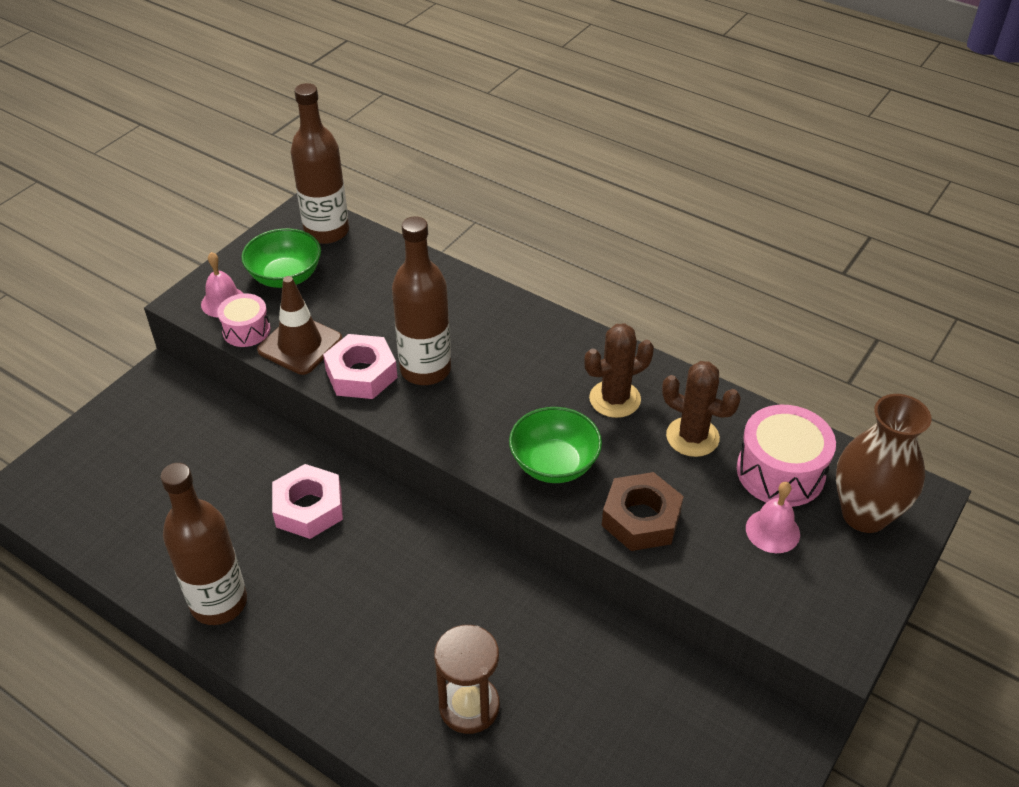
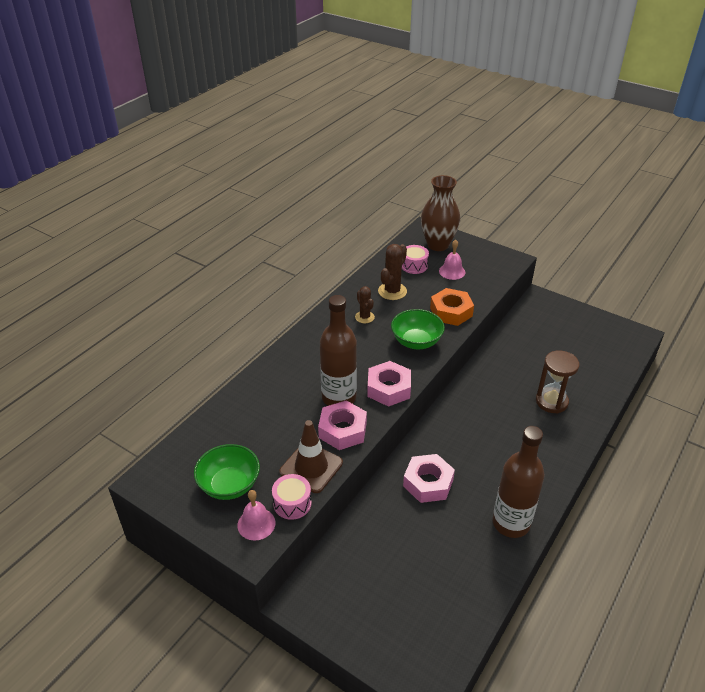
camera: 90 degrees left, 5 degrees down
(326, 231) = (175, 463): brown bottle -> none
(441, 425) = (389, 388): none -> pink nut
(615, 399) = (364, 317): brown cactus -> brown cactus, size x0.65
(641, 519) = (451, 312): brown nut -> orange nut
(780, 472) = (414, 265): pink drum -> pink drum, size x0.61

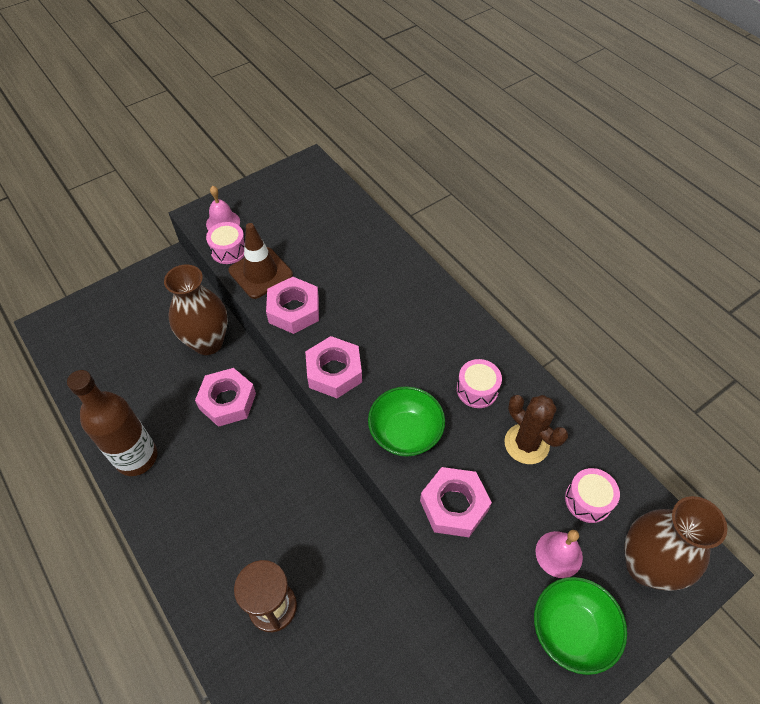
camera: 110 degrees right, 15 degrees up
(229, 485) = (274, 213): green bowl -> green bowl (571, 631)
(339, 398) = (342, 320): brown bottle -> none
(364, 317) = (477, 390): brown cactus -> pink drum
(378, 522) = (208, 342): none -> brown vase
(451, 312) = (454, 505): orange nut -> pink nut

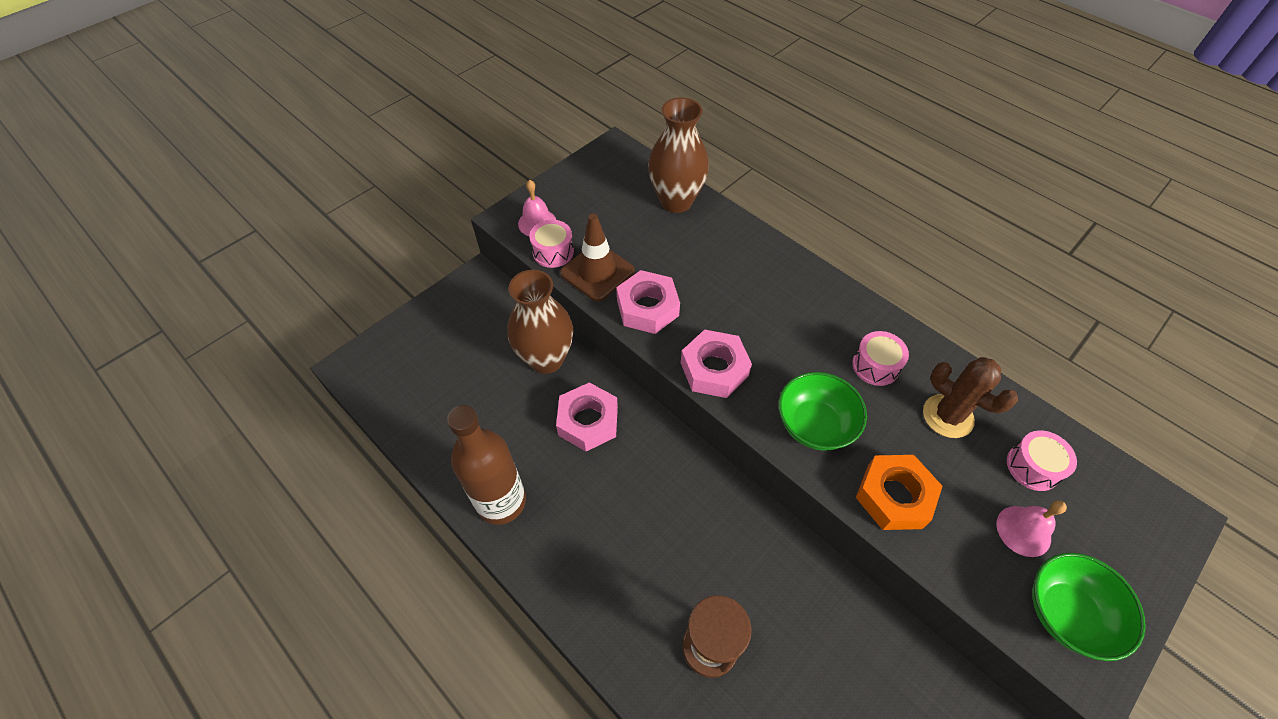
camera: 10 degrees left, 0 degrees up
(454, 505) = (894, 496): pink nut -> orange nut
(646, 566) = (1117, 527): brown vase -> brown vase (676, 201)

